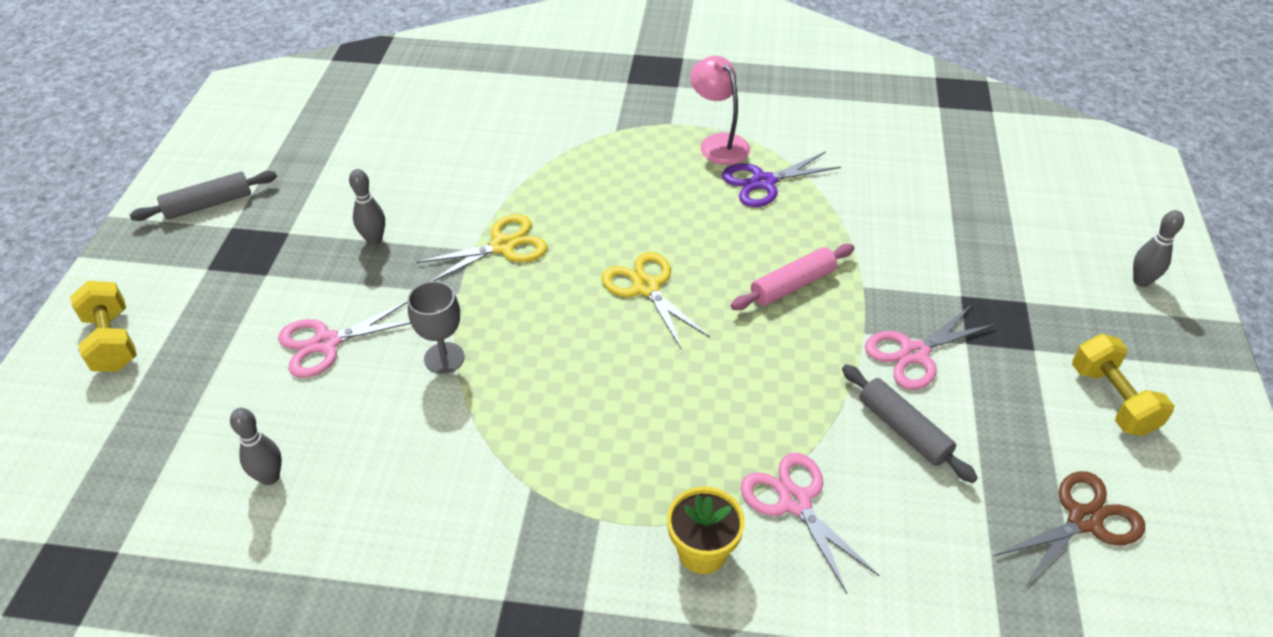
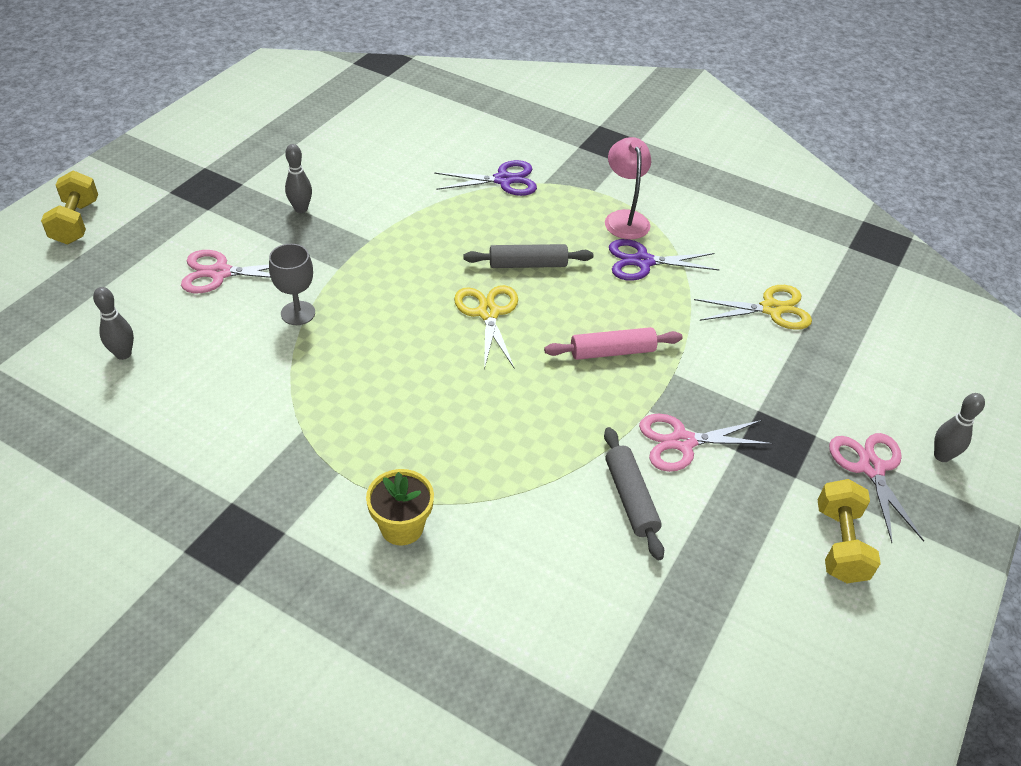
camera: 20 degrees right, 0 degrees up
(208, 204) = (198, 145): grey rolling pin -> grey rolling pin (527, 264)
(503, 246) = (395, 245): yellow scissors -> yellow scissors (771, 309)
(573, 141) = (503, 180): none -> purple scissors
(795, 502) = (500, 519): pink scissors -> pink scissors (871, 468)
(1084, 520) = (742, 630): brown scissors -> none

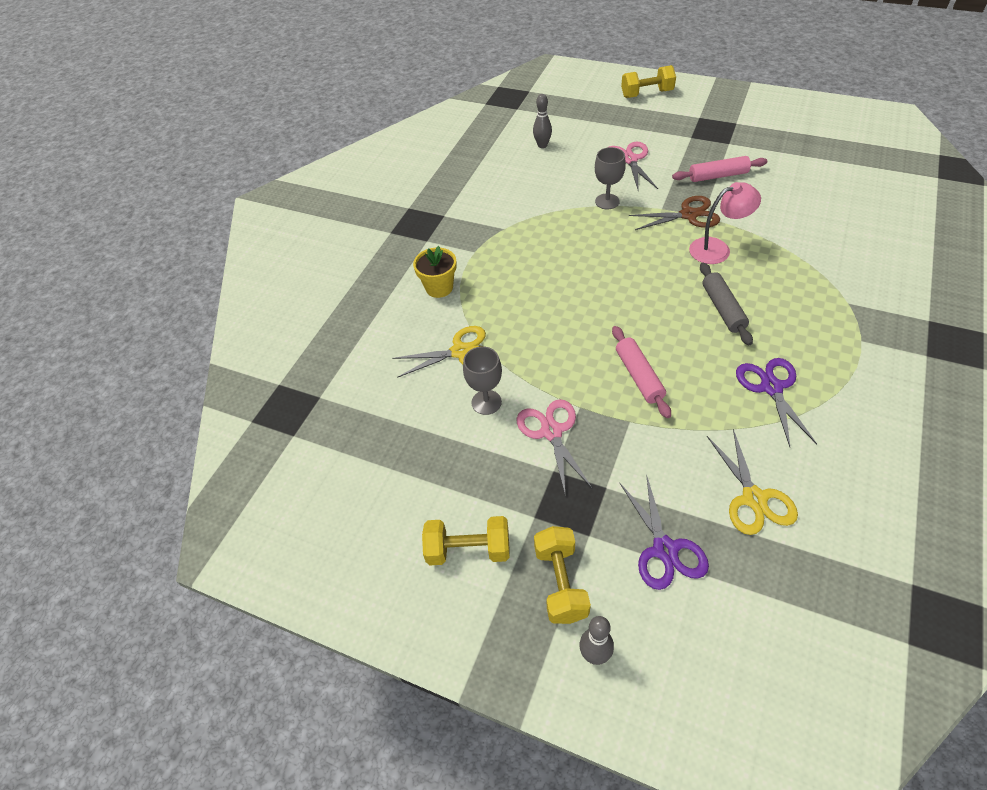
camera: 90 degrees right, 5 degrees up
(301, 209) = (718, 176): grey bowling pin -> pink rolling pin
(362, 250) = (688, 215): none -> brown scissors
(488, 313) = (651, 294): yellow scissors -> yellow scissors (460, 352)
(503, 180) = (832, 276): purple scissors -> purple scissors (664, 549)
(624, 218) = (831, 368): pink lamp -> pink lamp (717, 249)
(630, 498) = (486, 402): grey rolling pin -> grey goblet
(871, 468) = (561, 583): pink scissors -> yellow dumbbell

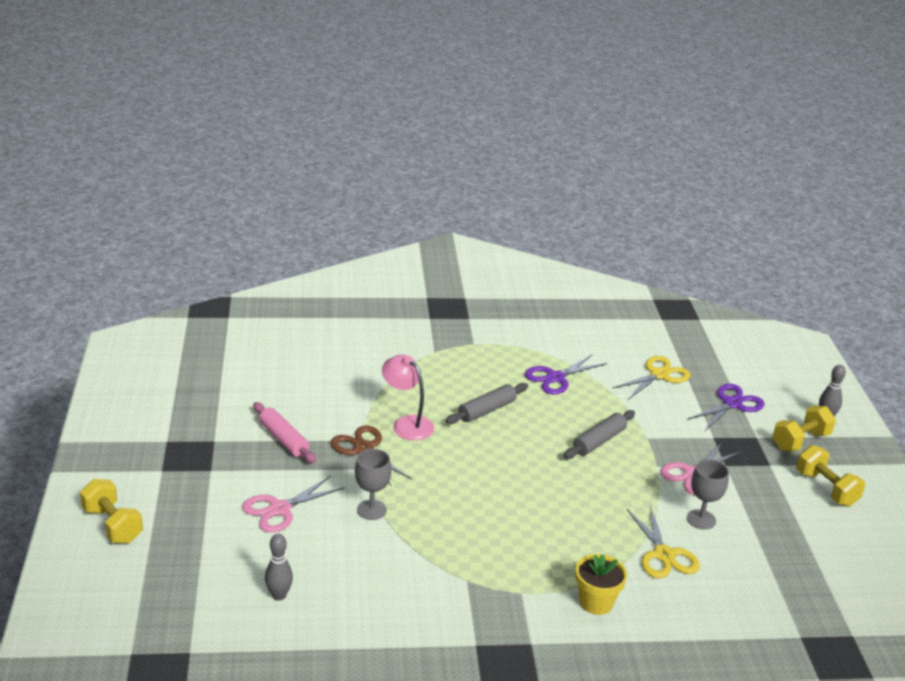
camera: 125 degrees left, 20 degrees down
(460, 352) = (663, 555): yellow scissors -> yellow scissors turned 150 degrees counterclockwise
(639, 376) = (599, 441): pink rolling pin -> grey rolling pin

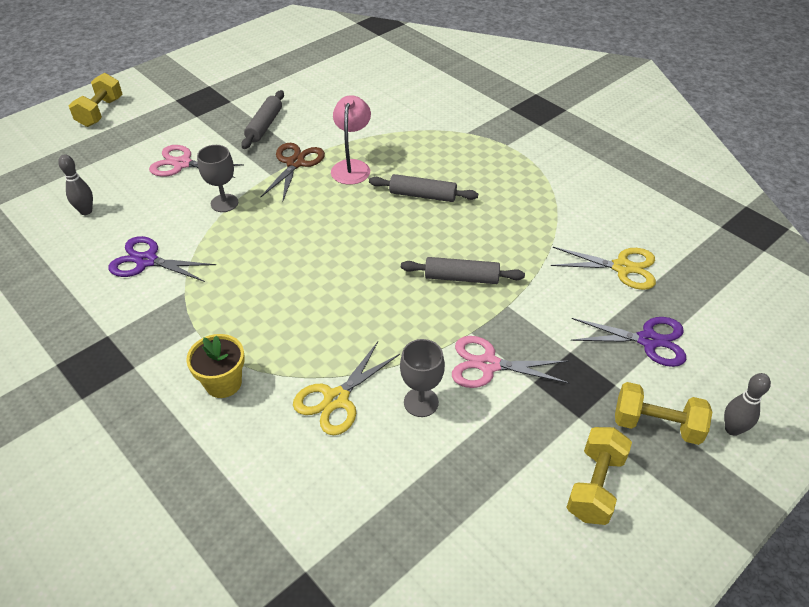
camera: 55 degrees right, 15 degrees up
(283, 439) = (264, 125): pink rolling pin -> grey rolling pin
(555, 378) = (522, 208): purple scissors -> purple scissors (147, 261)

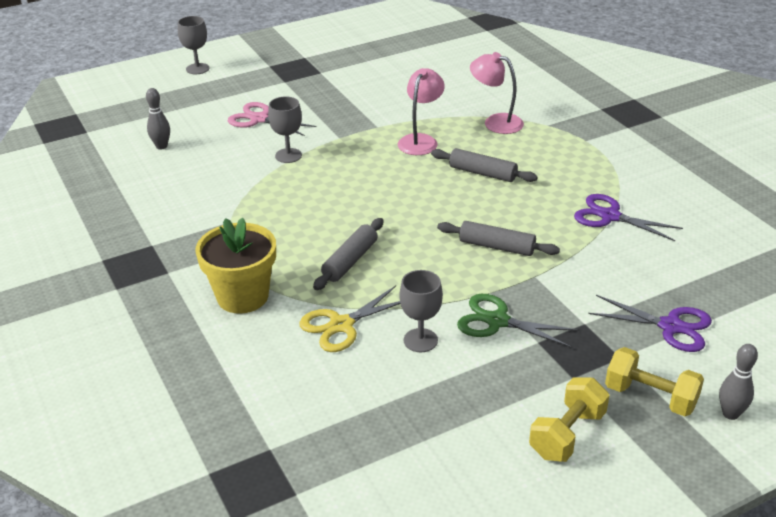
camera: 15 degrees right, 10 degrees down
(100, 112) = (197, 69): yellow dumbbell -> grey goblet
(147, 261) = (204, 192): purple scissors -> purple scissors (610, 216)
(223, 383) = (242, 296): yellow flower pot -> yellow flower pot, size x1.50
(264, 125) = (346, 96): grey rolling pin -> grey rolling pin (350, 261)
(295, 163) = (366, 131): brown scissors -> none
(417, 136) = (495, 122): none -> pink lamp
(488, 364) = (497, 321): pink scissors -> green scissors
(622, 268) = (667, 261): yellow scissors -> none

